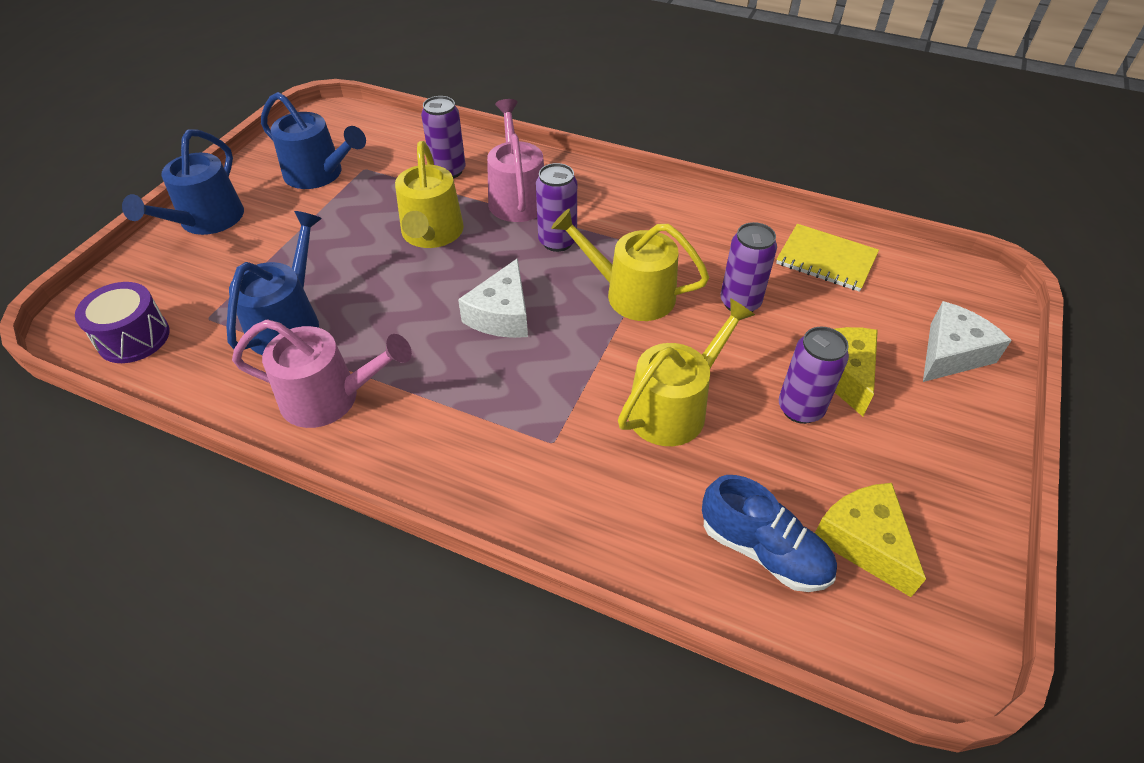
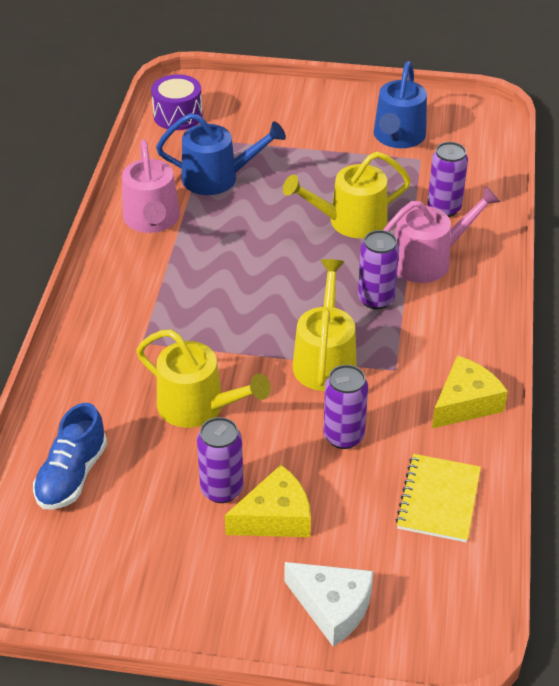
camera: 75 degrees right, 5 degrees down
(207, 220) = (310, 102): blue watering can -> none
(502, 315) = (268, 285): white cheese -> none
(863, 541) = (92, 537): yellow cheese -> yellow cheese (465, 403)

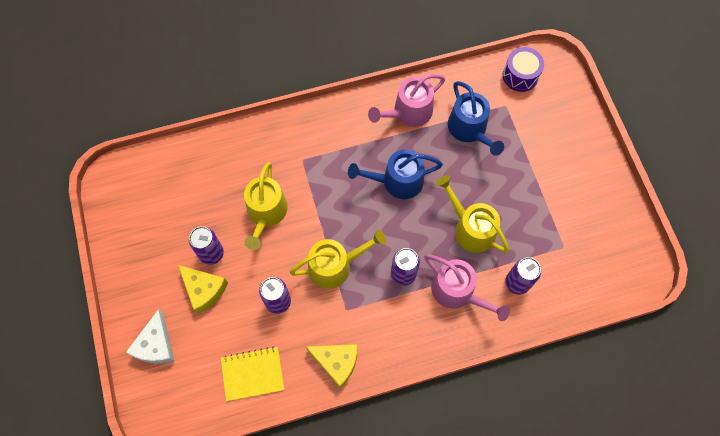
camera: 65 degrees right, 25 degrees up
(72, 475) = (190, 174): blue shoe -> none
(398, 137) = (580, 223): blue watering can -> blue watering can (397, 181)

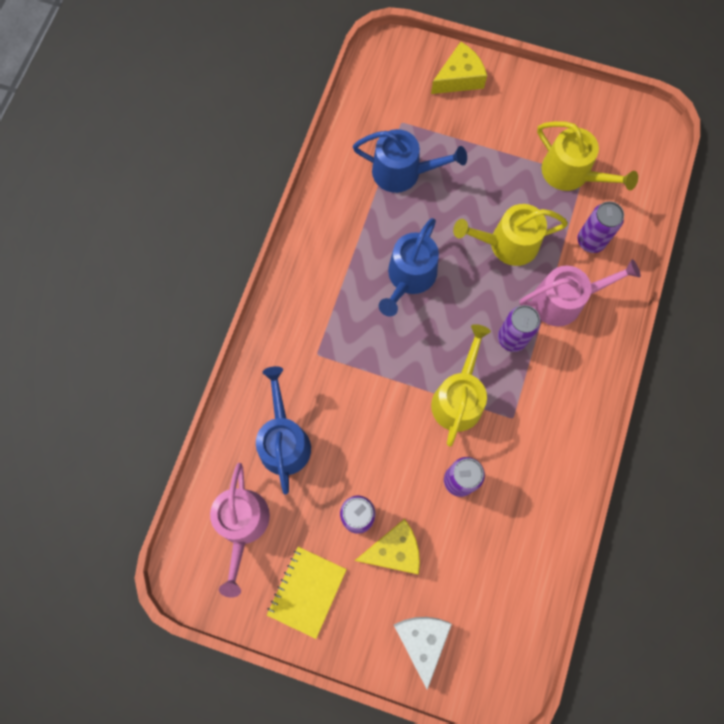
camera: 55 degrees left, 5 degrees up
(156, 345) = (422, 641): white cheese -> white cheese turned 135 degrees counterclockwise
(231, 178) = (284, 441): none -> blue watering can
(252, 374) = (520, 556): yellow notebook -> yellow notebook (307, 591)
(266, 213) = (351, 430): yellow watering can -> yellow watering can (571, 173)
(336, 362) = (561, 463): yellow cheese -> yellow cheese (459, 78)
(408, 112) = (341, 215): pink watering can -> pink watering can (242, 525)
(520, 75) = (379, 86): purple drum -> none

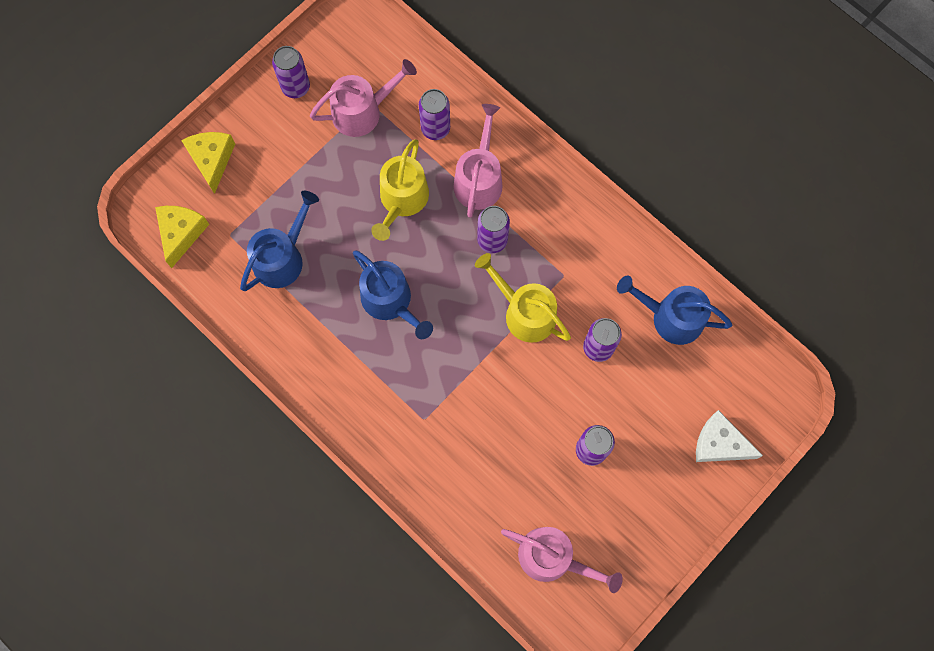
camera: 65 degrees left, 0 degrees up
(284, 441) = (492, 486): blue watering can -> blue watering can (671, 317)
(307, 591) = (636, 524): yellow notebook -> none
(394, 550) = (633, 432): yellow cheese -> yellow cheese (181, 233)
(561, 110) = (296, 87): none -> purple can
(571, 173) = (362, 111): yellow watering can -> pink watering can

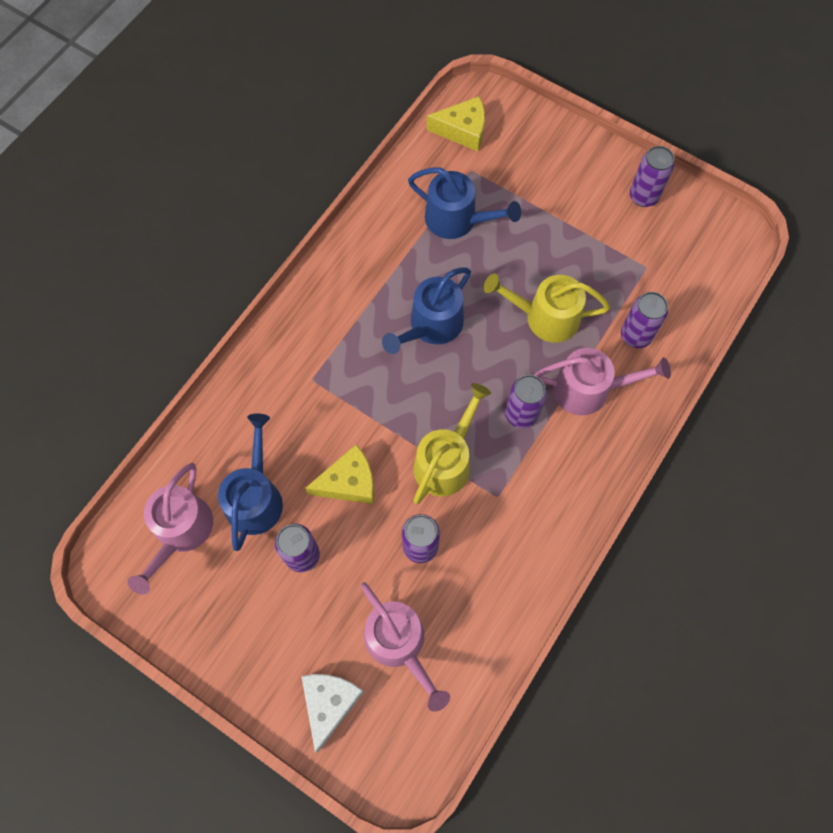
camera: 80 degrees right, 5 degrees down
(212, 160) = (544, 140): yellow cheese -> yellow cheese (349, 482)
(362, 111) = (634, 262): pink watering can -> pink watering can (399, 643)
(671, 317) = (472, 626): blue watering can -> blue watering can (255, 498)

